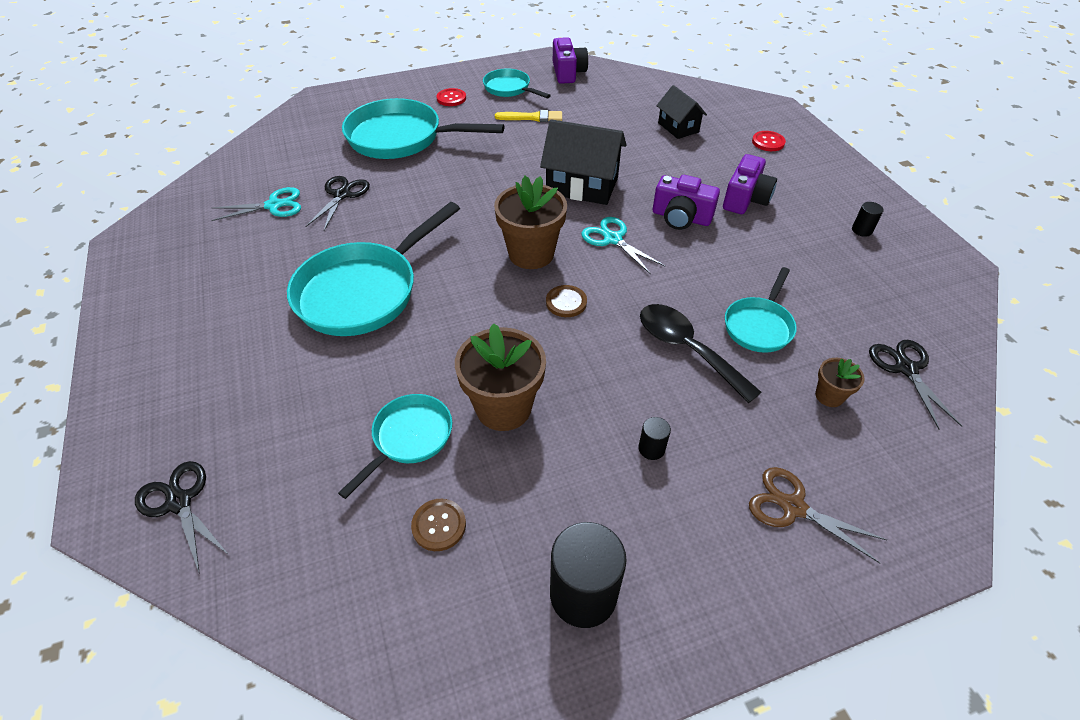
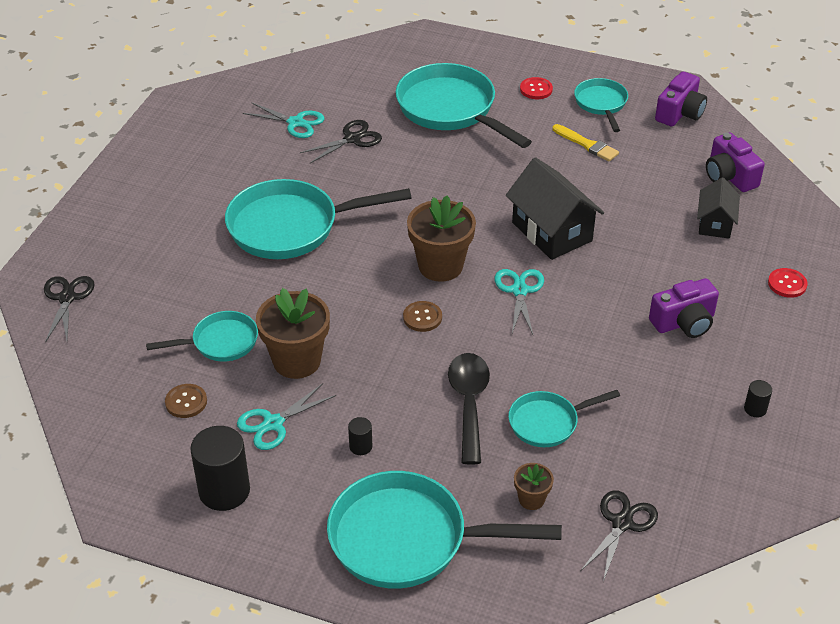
camera: 40 degrees right, 5 degrees down
(550, 484) = (273, 423): none -> turquoise scissors
(681, 217) = (602, 305): purple camera -> purple camera (729, 176)
(793, 507) = (407, 539): brown scissors -> turquoise pan

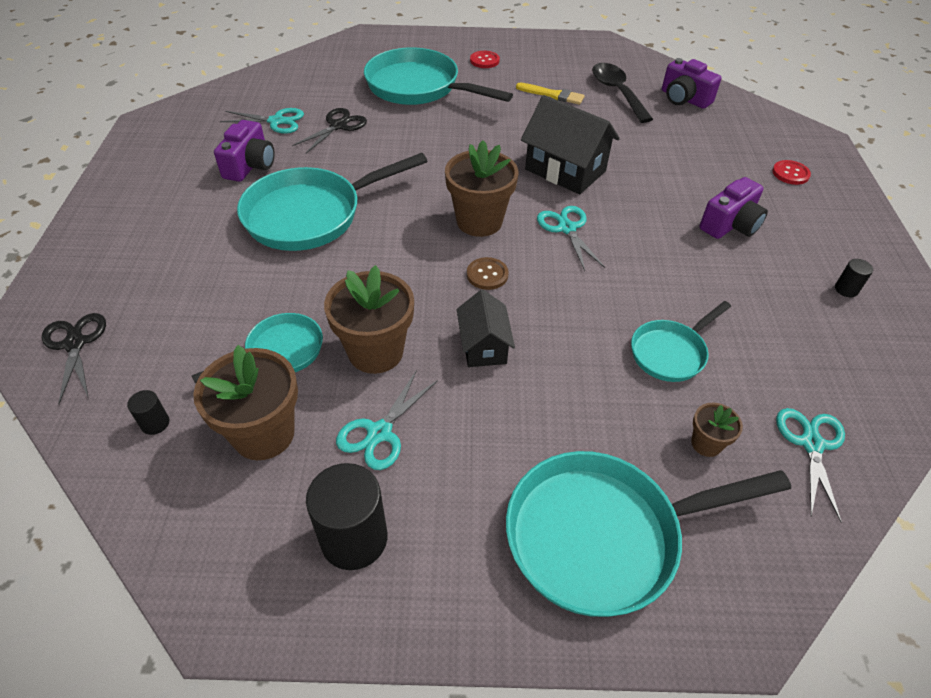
camera: 20 degrees left, 5 degrees up
(186, 402) = (263, 434): brown button -> brown flower pot
(360, 446) = (492, 433): black cylinder -> black cylinder (155, 423)
(469, 403) = (581, 352): black spoon -> black spoon (617, 92)
(601, 104) = (545, 63): turquoise pan -> none
(622, 523) = (811, 444): black scissors -> turquoise scissors
(680, 113) = (613, 59): purple camera -> purple camera (250, 165)
(715, 223) = (698, 137): black house -> black house (484, 346)

